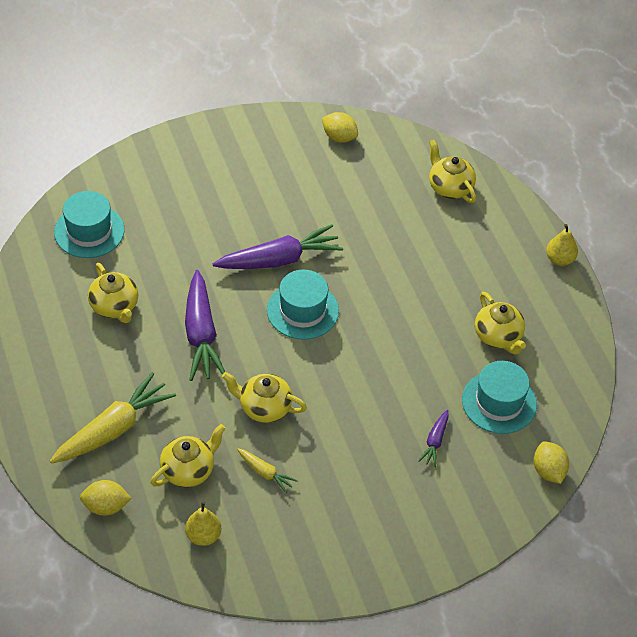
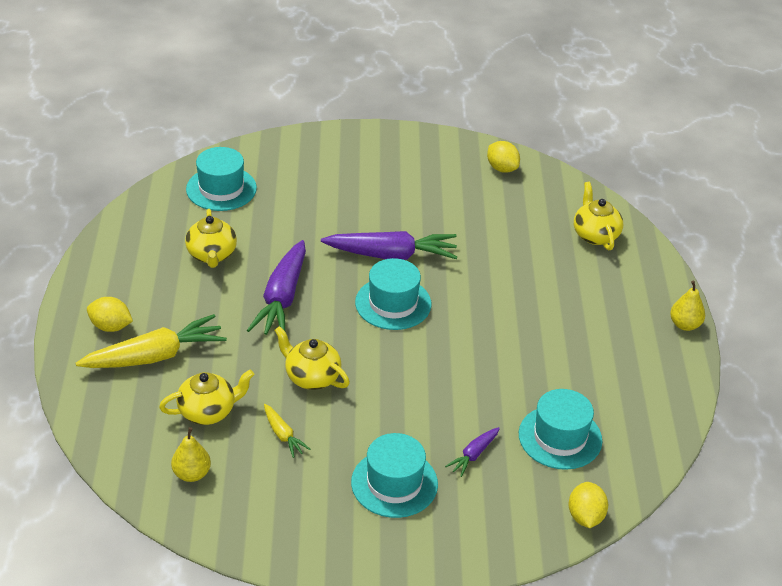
camera: 20 degrees right, 10 degrees down
(106, 506) = (111, 421): yellow lemon -> yellow lemon (111, 326)
(380, 489) = (394, 483): none -> turquoise hat
(498, 336) = (586, 377): yellow teapot -> none

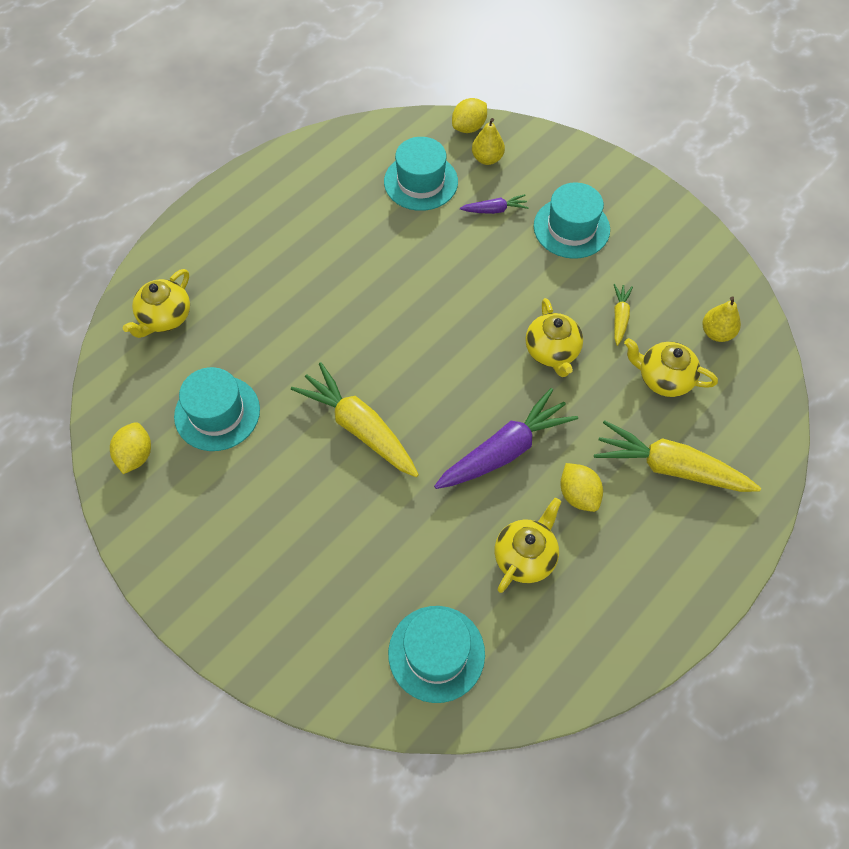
camera: 135 degrees left, 20 degrees up
(111, 326) = (689, 533): yellow lemon -> yellow lemon (578, 495)
(392, 255) = (359, 427): purple carrot -> yellow carrot
(393, 303) = (414, 374): turquoise hat -> turquoise hat (217, 413)
(685, 325) = (219, 195): yellow pear -> yellow pear (487, 158)

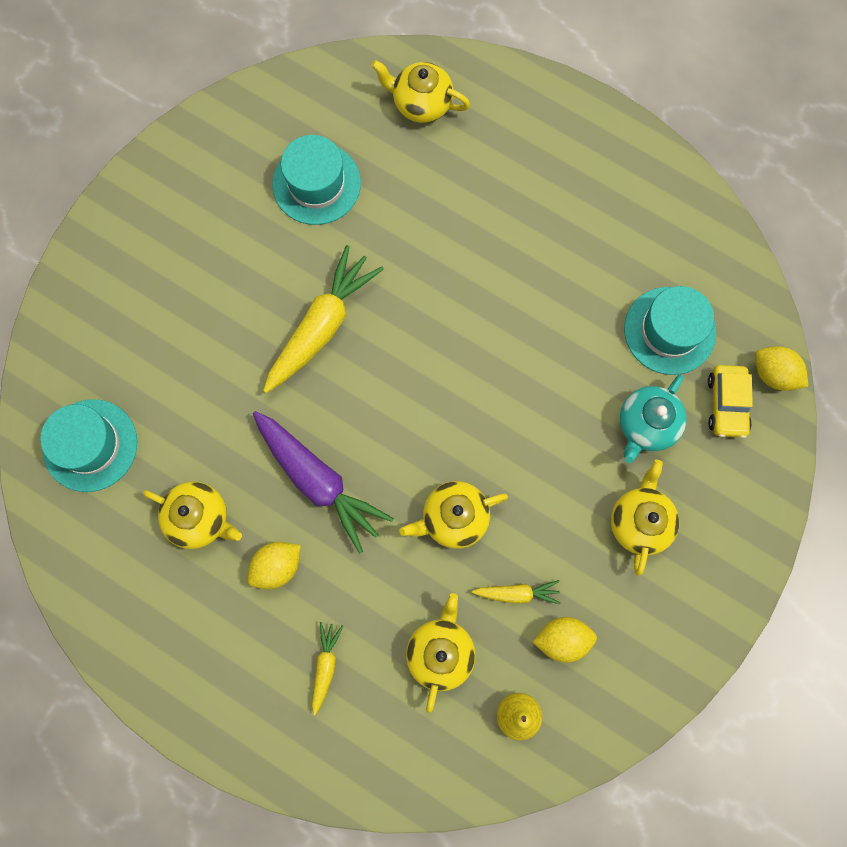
camera: 80 degrees right, 15 degrees up
(135, 455) = (257, 122): yellow lemon -> yellow lemon (562, 639)
(487, 158) = (726, 404): yellow pear -> yellow car
(495, 210) = (646, 425): purple carrot -> turquoise teapot
(571, 228) = (639, 521): turquoise hat -> yellow teapot
(670, 467) = (325, 666): yellow carrot -> yellow carrot, size x0.49

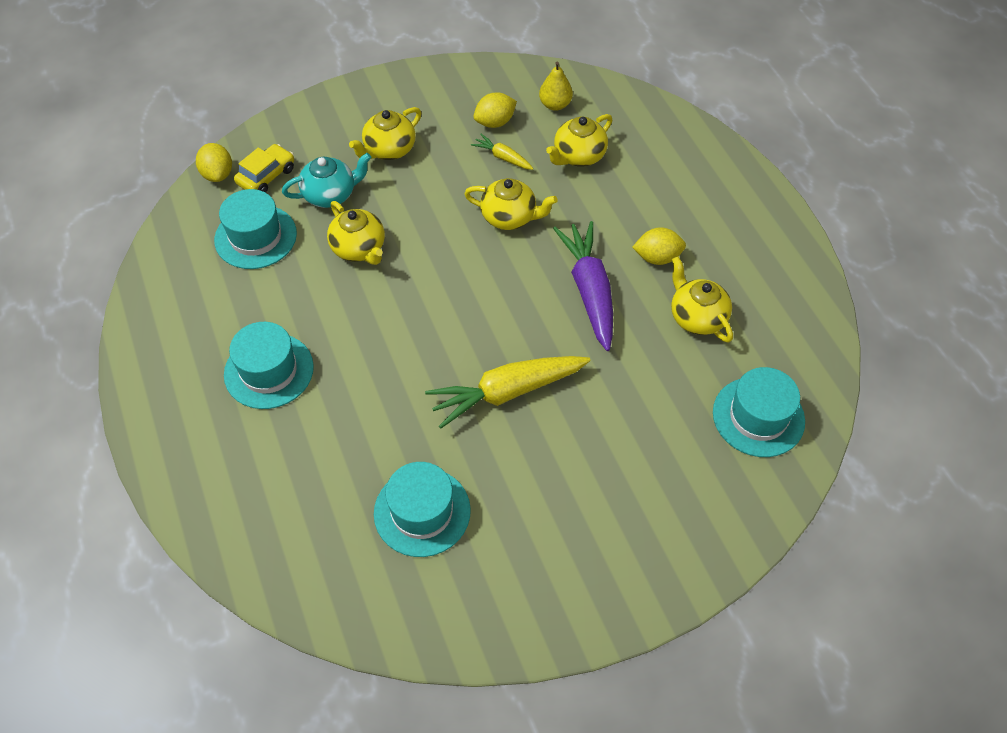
camera: 145 degrees left, 20 degrees down
(325, 666) = (661, 188): yellow carrot -> none
(421, 103) = (271, 525): yellow teapot -> yellow teapot (359, 248)
(535, 215) = (269, 371): none -> turquoise hat
(562, 639) = (495, 122): yellow lemon -> yellow lemon turned 60 degrees counterclockwise

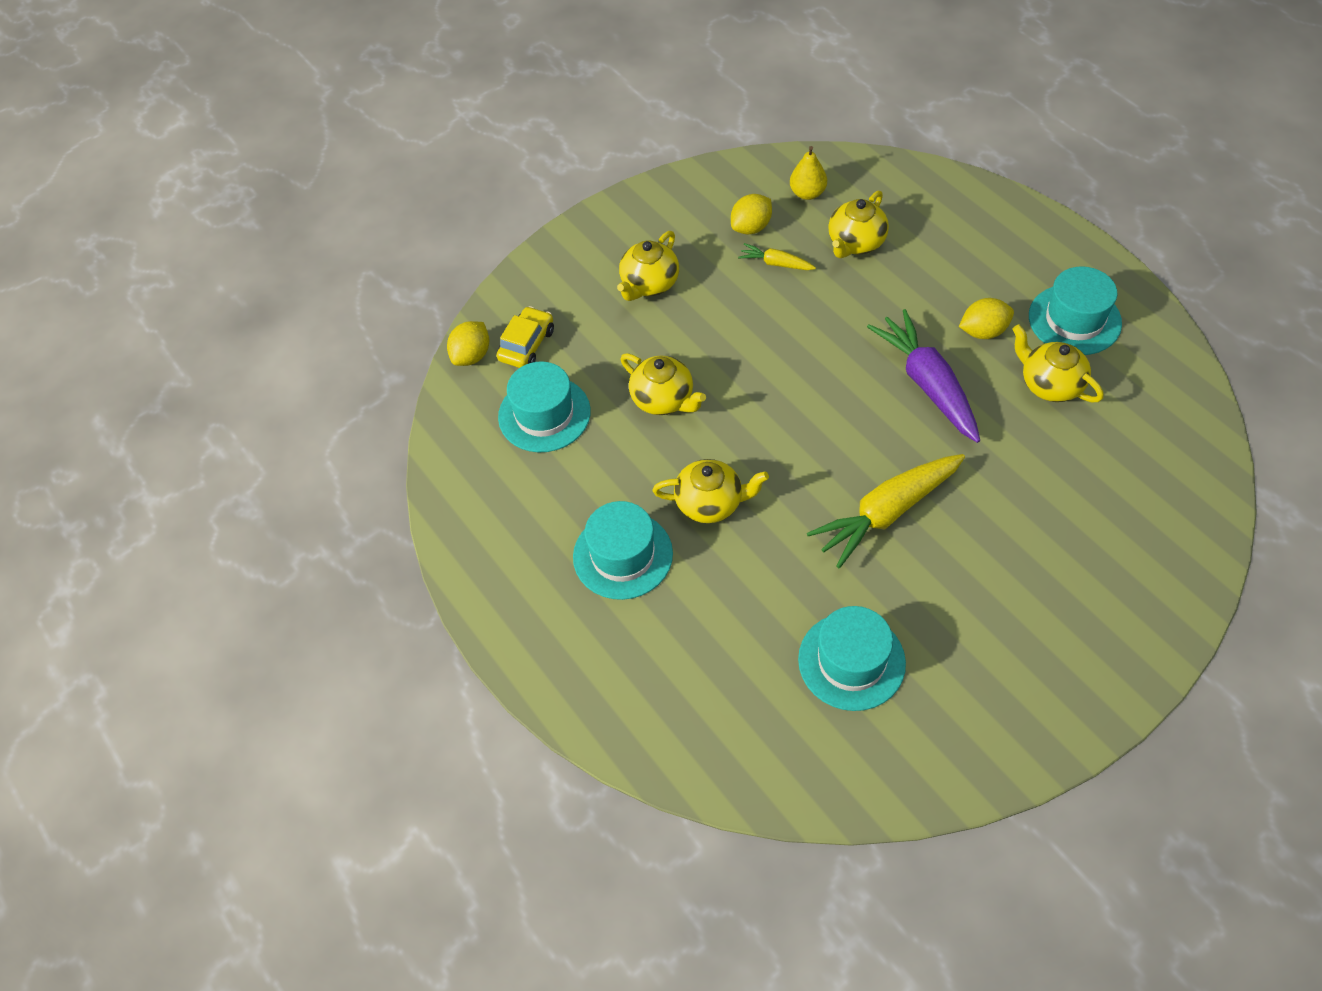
camera: 10 degrees left, 0 degrees up
(218, 174) = (472, 356): yellow lemon -> yellow lemon turned 60 degrees clockwise
(330, 194) = (606, 348): turquoise teapot -> none
(509, 217) = (810, 326): yellow teapot -> yellow teapot (710, 503)
(758, 416) = (1154, 471): turquoise hat -> turquoise hat (1074, 320)

